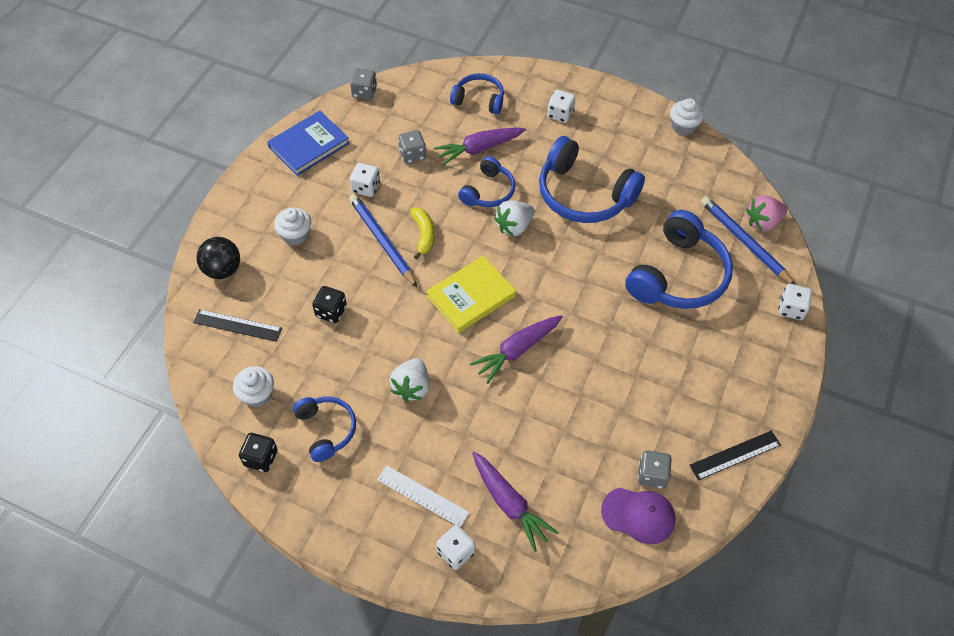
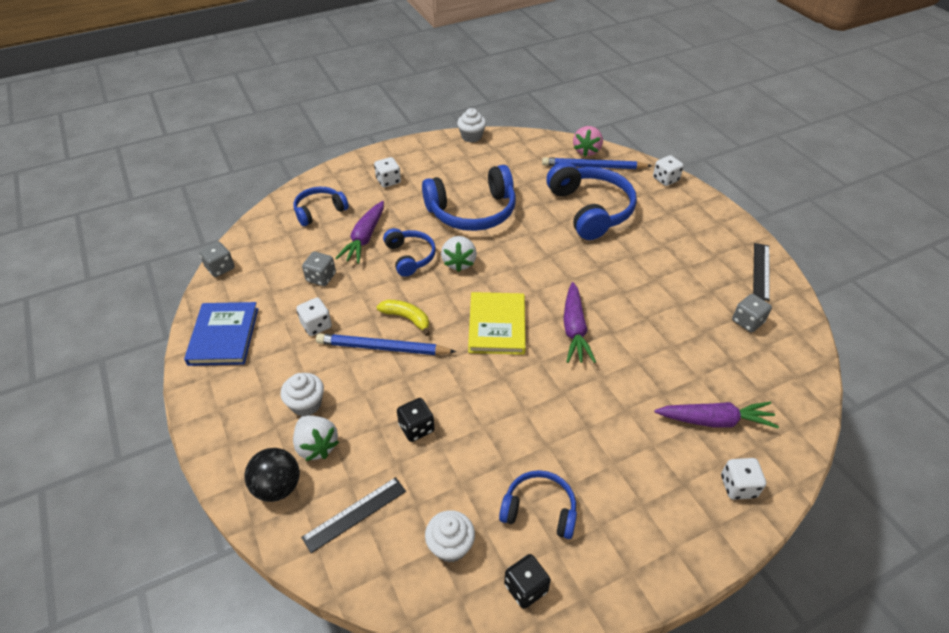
camera: 50 degrees left, 10 degrees down
(412, 387) = (549, 417): white strawberry -> white strawberry (316, 446)
(422, 496) = (665, 477): white ruler -> none
(638, 515) = (777, 349): purple cap -> none

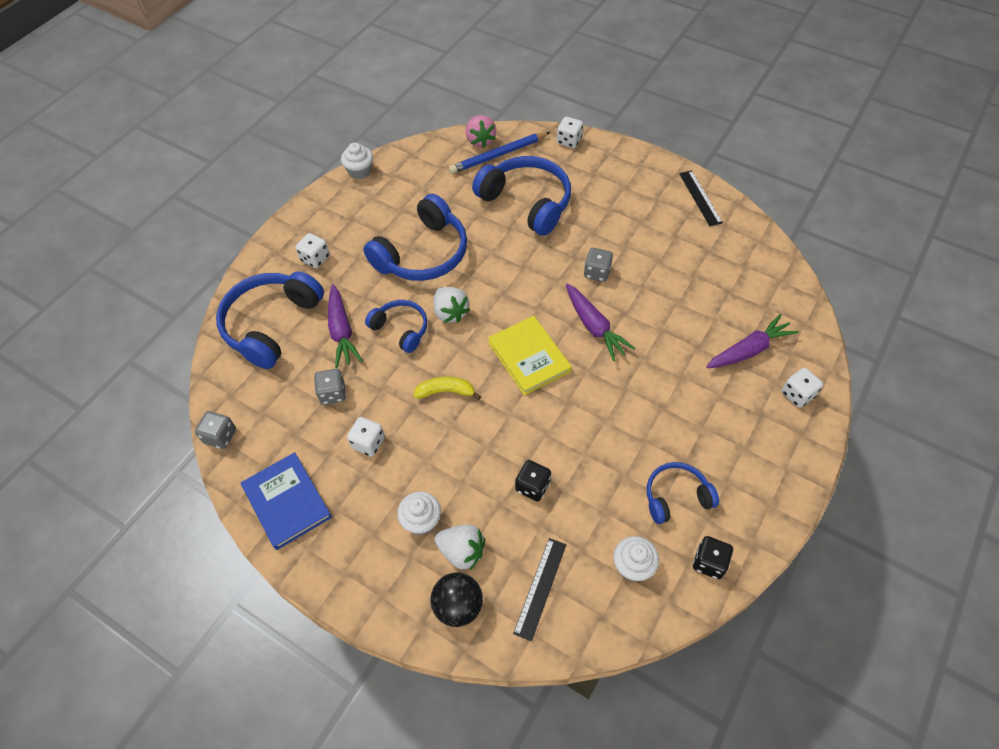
camera: 30 degrees left, 10 degrees up
(319, 211) = (272, 324): blue headphones -> blue headphones, size x1.76
(382, 348) = (447, 431): blue pencil -> none
(747, 322) = (719, 250): grey dice -> grey dice (597, 272)

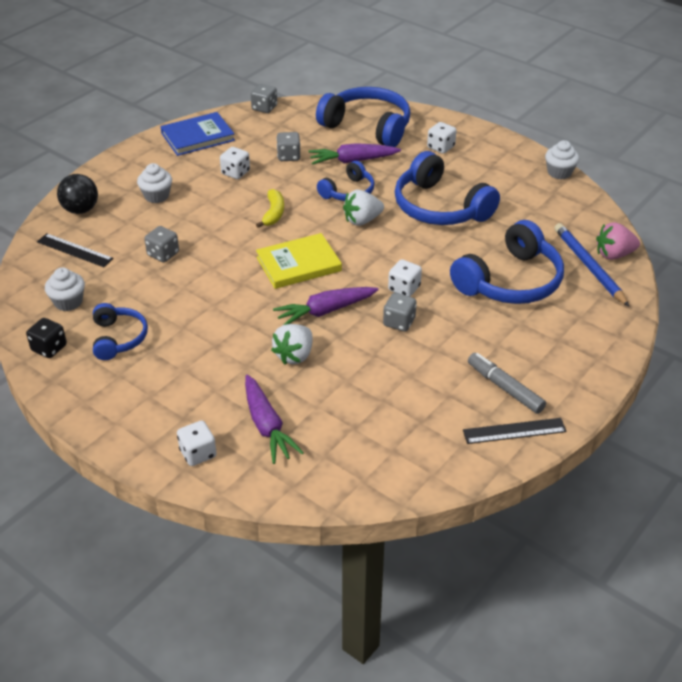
camera: 95 degrees right, 15 degrees down
(462, 551) = (122, 214): white strawberry -> white strawberry (294, 355)
(532, 486) = (163, 254): black dice -> grey dice
(569, 141) = (618, 325): white dice -> white dice (404, 288)
(657, 204) = (504, 388): none -> grey marker

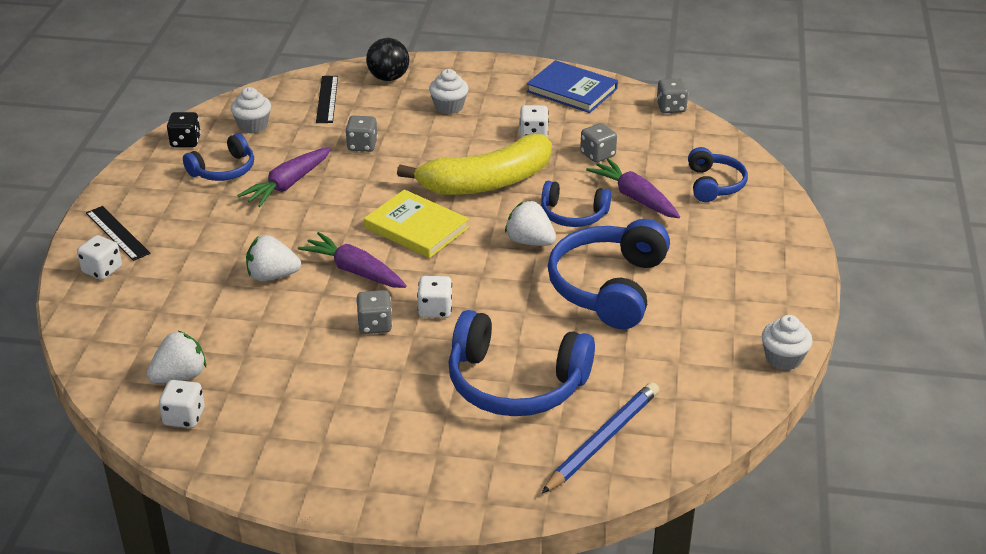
camera: 60 degrees right, 5 degrees down
(267, 426) = (161, 295): purple carrot -> purple carrot (288, 185)
(273, 213) = (486, 182): yellow banana -> yellow banana, size x2.22
(367, 127) = (714, 184): blue headphones -> blue headphones, size x0.57
(383, 444) = (180, 376): none -> white strawberry
(441, 147) = (732, 249): white dice -> white dice (184, 417)
(504, 388) = (321, 435): grey marker -> none
(514, 431) = (256, 463): black ruler -> black ruler (117, 233)
(614, 255) = (647, 456): pink strawberry -> none

